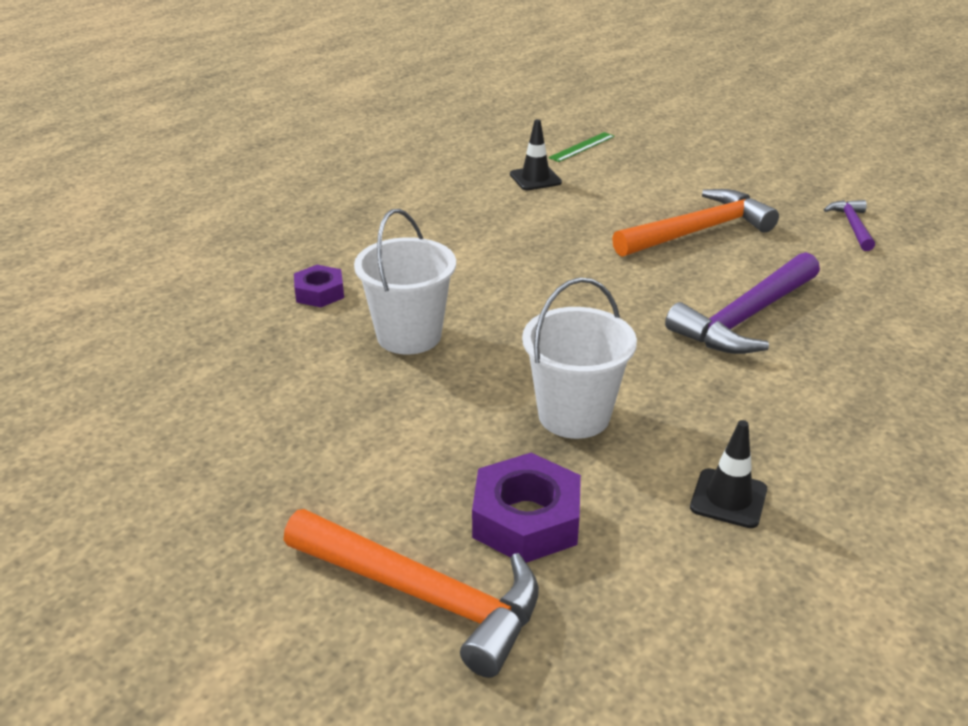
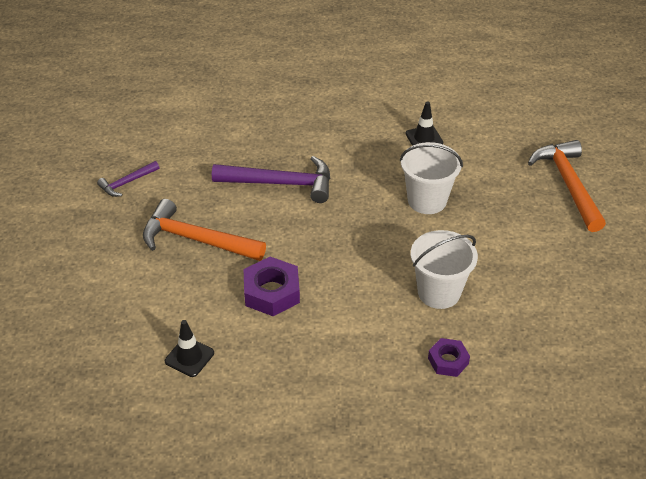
camera: 130 degrees left, 10 degrees up
(526, 519) = (502, 181): purple nut -> purple nut (271, 292)
(582, 147) = (104, 364): green ruler -> none

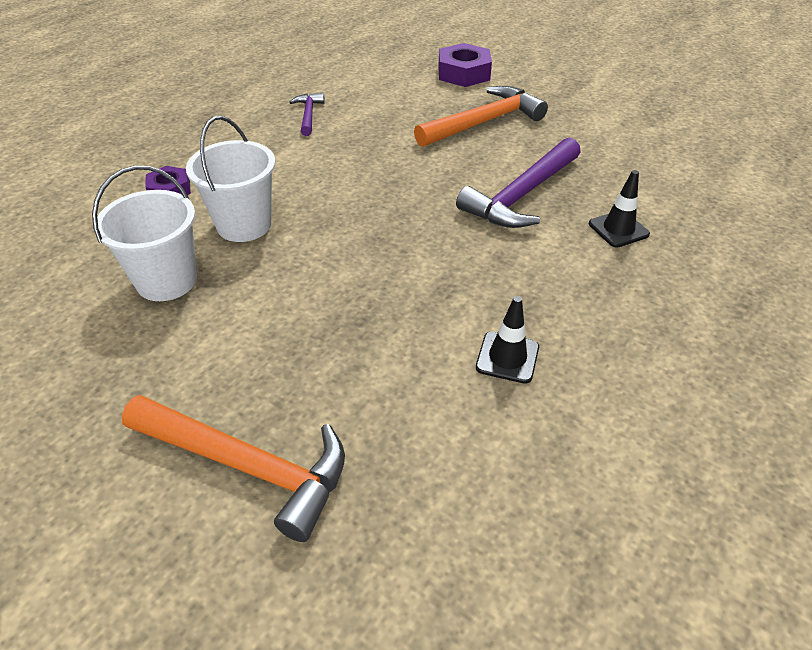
camera: 125 degrees right, 0 degrees up
(127, 183) = (605, 113): purple hammer -> purple hammer (308, 115)
(189, 357) = (353, 82): black traffic cone -> black traffic cone (618, 229)
(271, 292) = (372, 135): purple nut -> purple nut (464, 73)
(427, 200) = (380, 289): white bucket -> white bucket (166, 281)

